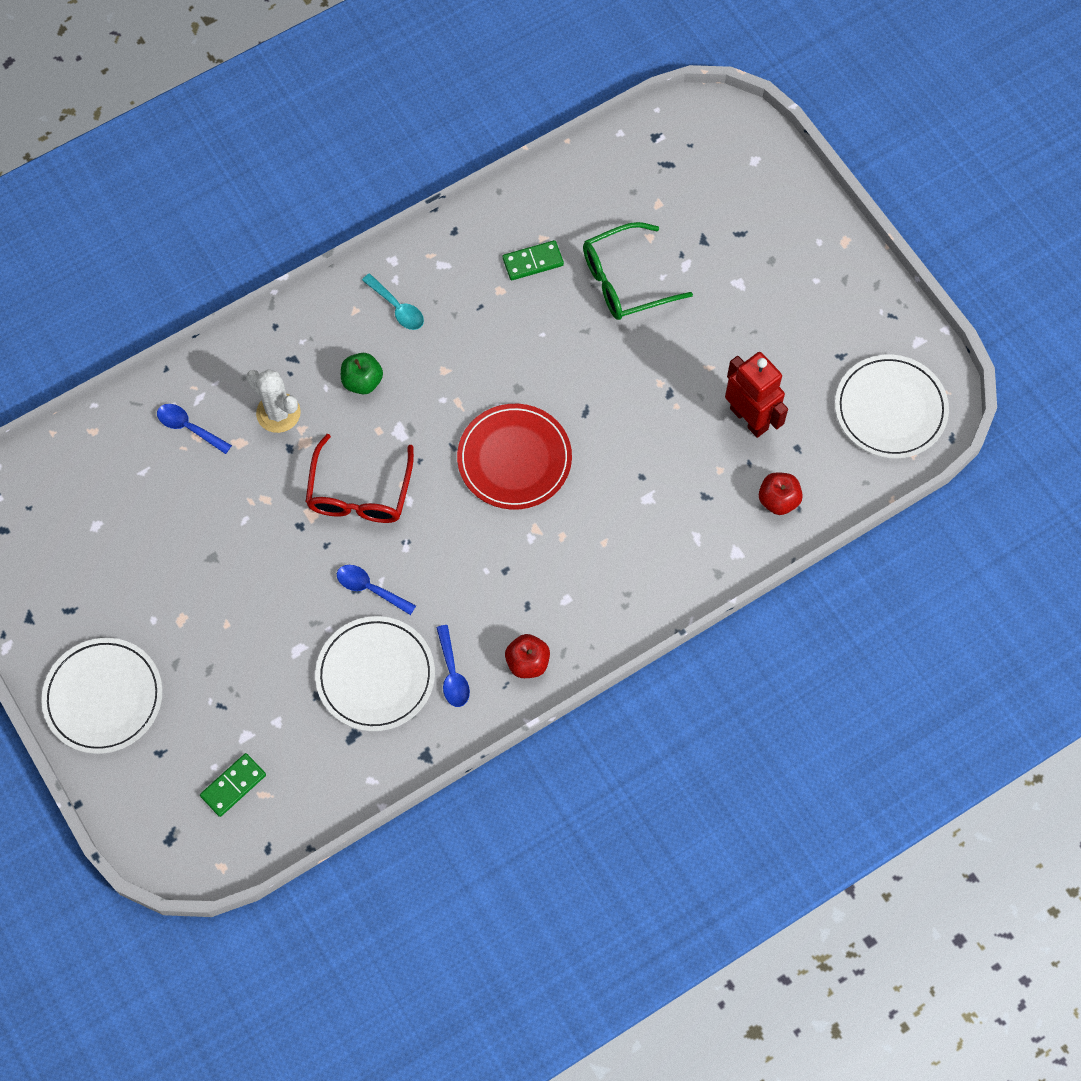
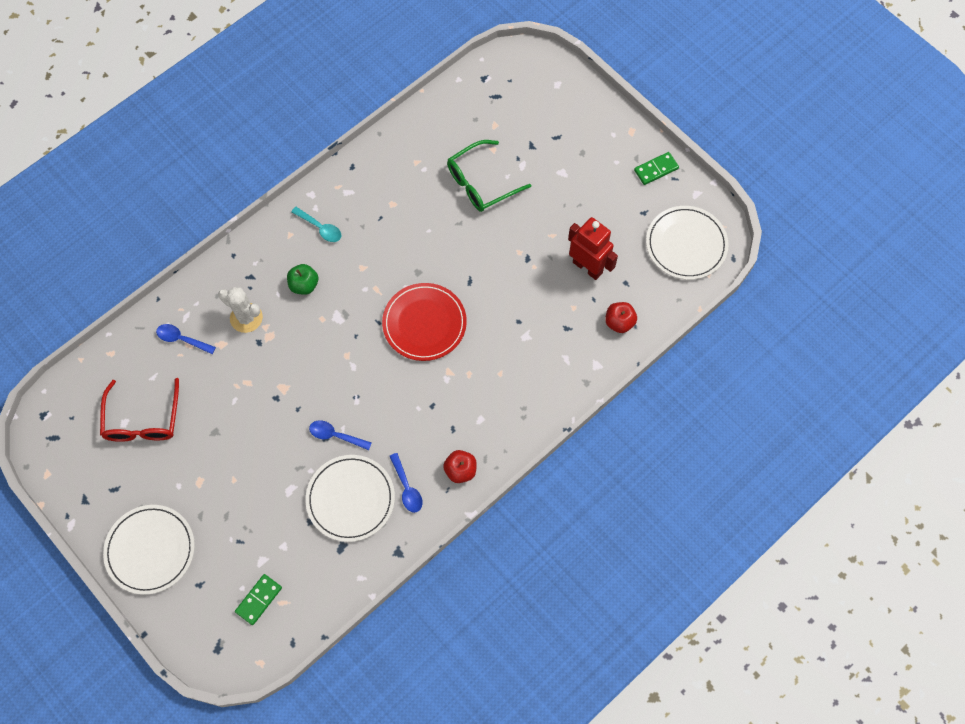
camera: 10 degrees left, 0 degrees up
(359, 492) = (316, 366): red glasses -> red glasses (143, 420)
(533, 262) = (412, 180): green domino -> green domino (656, 169)

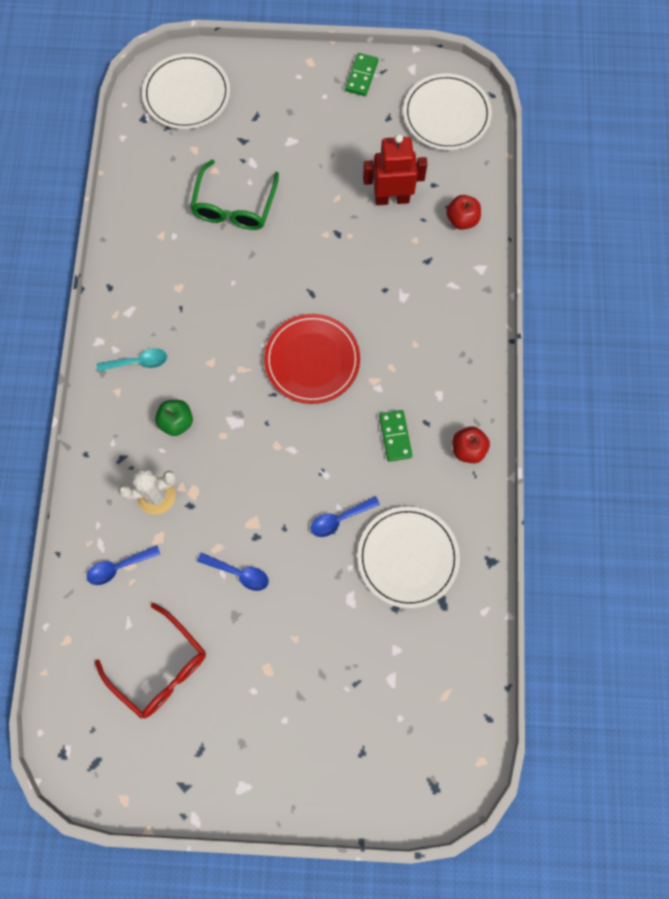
camera: 45 degrees left, 5 degrees up
(150, 550) = (289, 768): white plate -> white plate (187, 94)
(258, 600) = (424, 713): green domino -> green domino (395, 436)
(407, 488) = (442, 504): blue spoon -> blue spoon (239, 573)

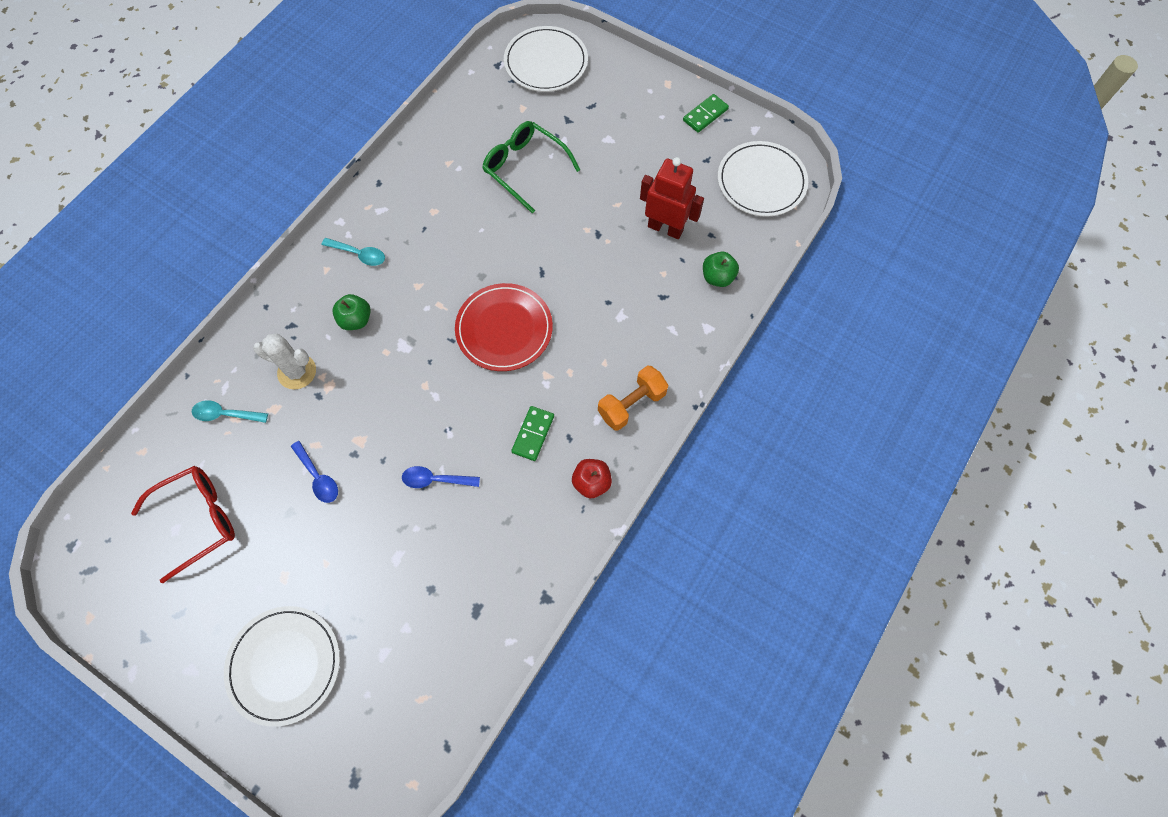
camera: 30 degrees right, 5 degrees down
(118, 567) = (225, 414): blue spoon -> turquoise spoon
(160, 668) = (197, 520): red glasses -> red glasses turned 105 degrees counterclockwise
(234, 206) = (525, 168): green glasses -> green glasses turned 90 degrees clockwise
(408, 557) = (472, 549): white plate -> white plate (284, 665)
(459, 367) = (631, 404): none -> orange dumbbell
(462, 220) = (717, 277): red apple -> green apple

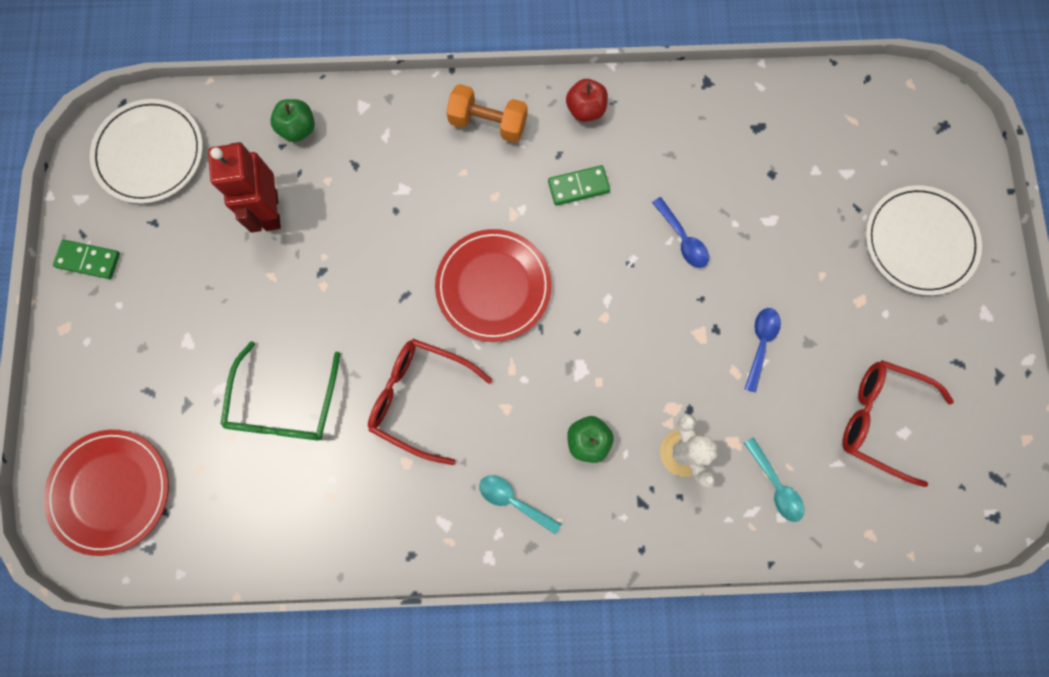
camera: 125 degrees left, 10 degrees up
(359, 254) = (513, 501): turquoise spoon -> turquoise spoon turned 45 degrees counterclockwise
(466, 242) = (420, 398): none -> red glasses
(546, 62) = (111, 491): white plate -> red plate

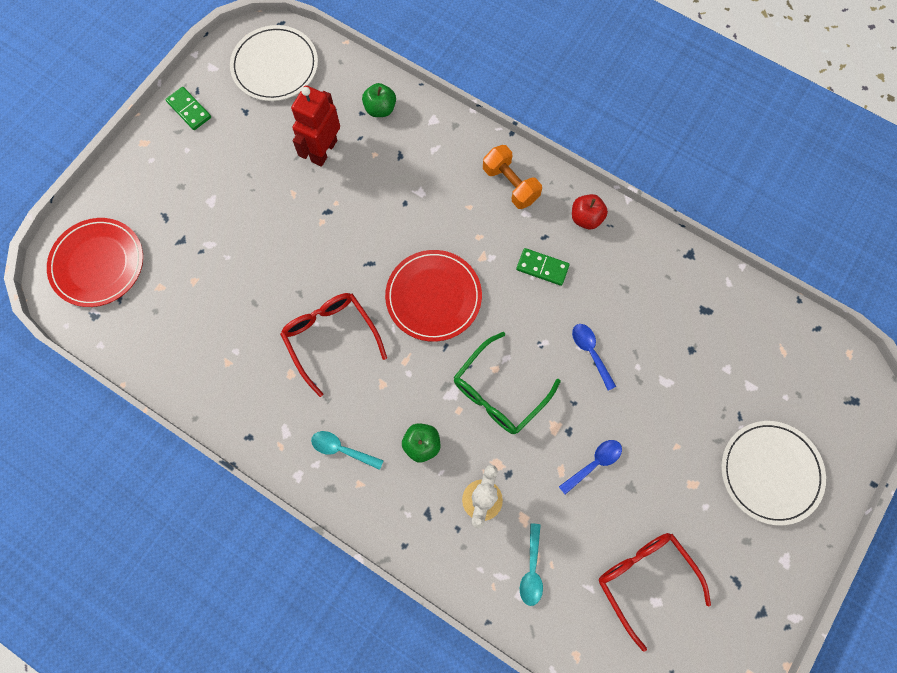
camera: 35 degrees right, 5 degrees down
(285, 404) = (241, 282): green glasses -> green glasses (499, 391)
(513, 501) = (342, 449): turquoise spoon -> turquoise spoon turned 45 degrees counterclockwise
(682, 239) = (590, 352): blue spoon -> blue spoon turned 150 degrees clockwise

